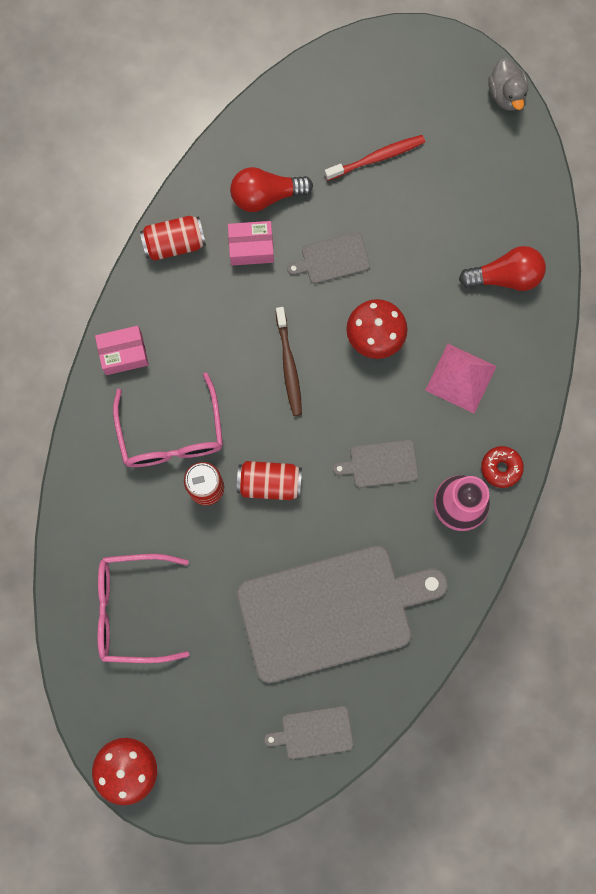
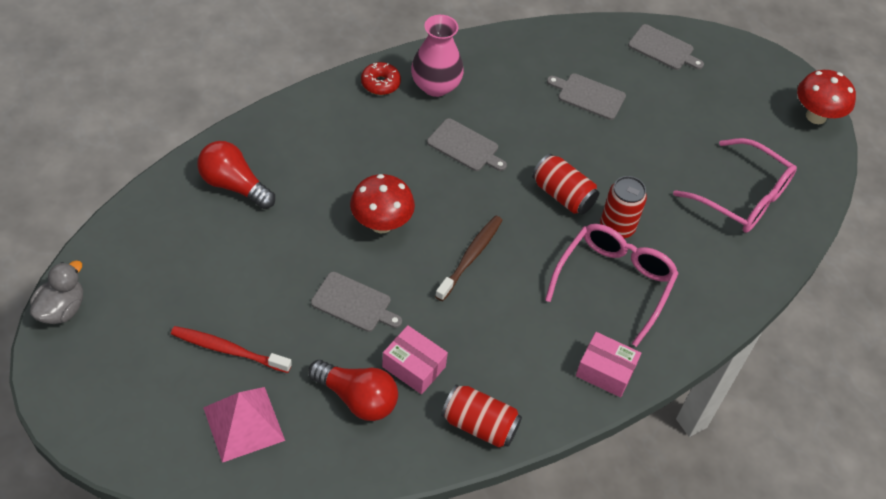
camera: 145 degrees left, 25 degrees down
(331, 611) = (589, 96): grey cutting board -> grey cutting board, size x0.41
(461, 378) = (346, 151): pink pyramid -> pink pyramid (243, 423)

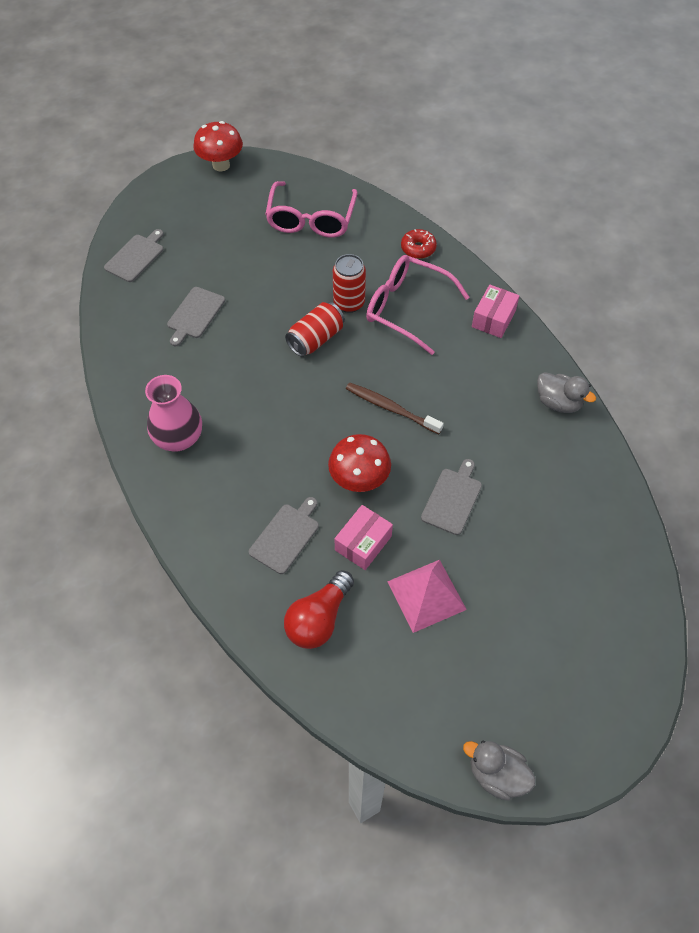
camera: 85 degrees left, 5 degrees up
(228, 350) = (519, 602): red toothbrush -> none
(243, 423) = (593, 580): pink pyramid -> pink pyramid (426, 595)
(357, 398) = (550, 491): red light bulb -> none
(380, 83) = (174, 487): red donut -> red donut (418, 248)
(413, 367) = (511, 450): pink box -> pink box (363, 543)
(465, 146) = (260, 412): grey cutting board -> grey cutting board (286, 536)
(479, 425) = (558, 402): red can -> grey duck
(742, 197) = (311, 219): pink glasses -> pink glasses turned 150 degrees clockwise

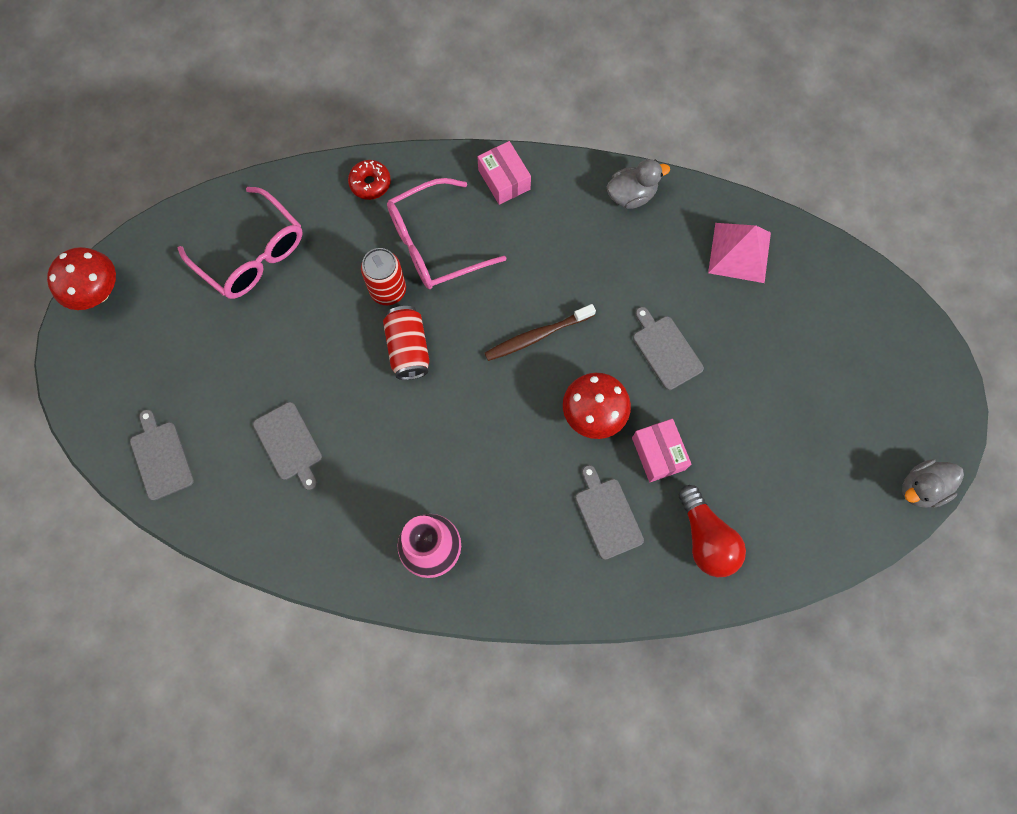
camera: 55 degrees left, 15 degrees up
(426, 595) = (741, 435): pink pyramid -> pink pyramid (739, 252)

